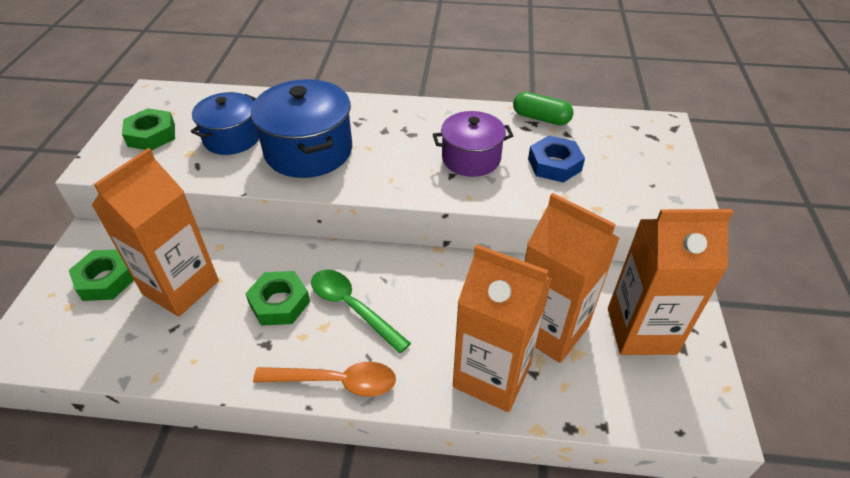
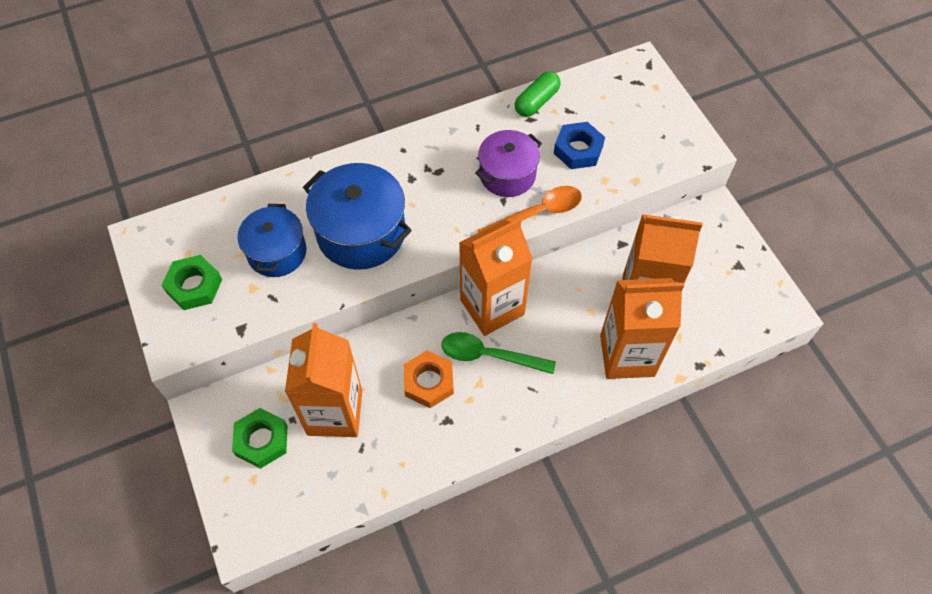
camera: 30 degrees left, 15 degrees up
(279, 303) = (428, 382): green nut -> orange nut
(336, 382) = (523, 420): orange spoon -> orange spoon (538, 213)
(541, 118) = (536, 101): green capsule -> green capsule turned 45 degrees counterclockwise
(641, 331) = (706, 265): orange carton -> orange carton (492, 307)

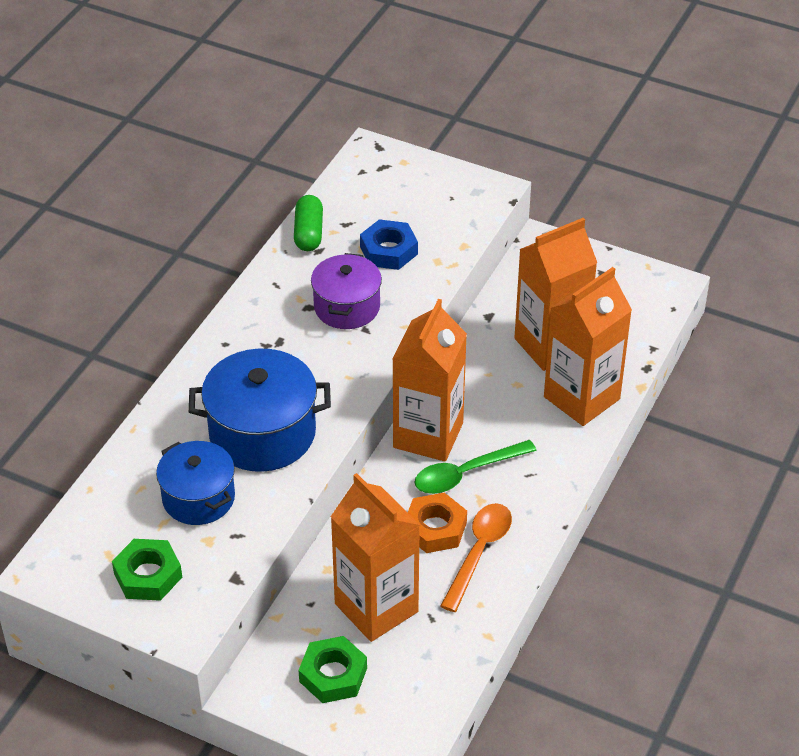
camera: 40 degrees left, 15 degrees down
(538, 213) = (407, 321): orange spoon -> orange spoon (479, 552)

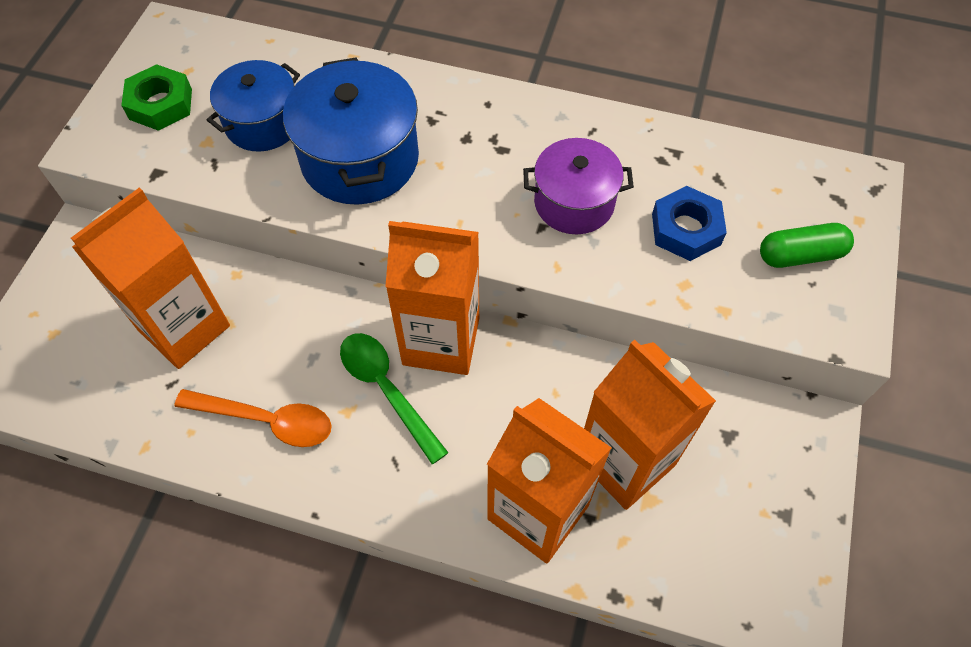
camera: 80 degrees right, 15 degrees up
(308, 233) = (688, 145): green capsule -> green capsule (800, 255)
(333, 675) = (97, 303): green nut -> none
(435, 528) = (299, 369): orange nut -> none

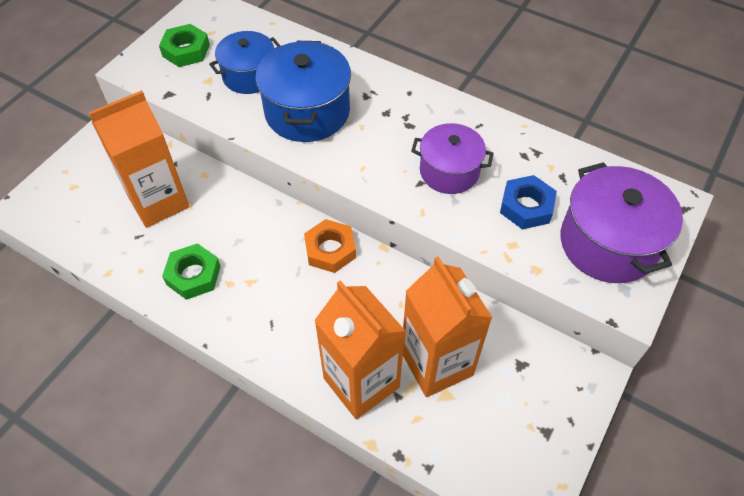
camera: 15 degrees right, 5 degrees down
(267, 421) = (193, 275): orange spoon -> green nut
(386, 389) = (281, 273): green spoon -> none
(441, 341) = (330, 250): orange carton -> orange nut
(800, 255) = (608, 243): green capsule -> purple pot

